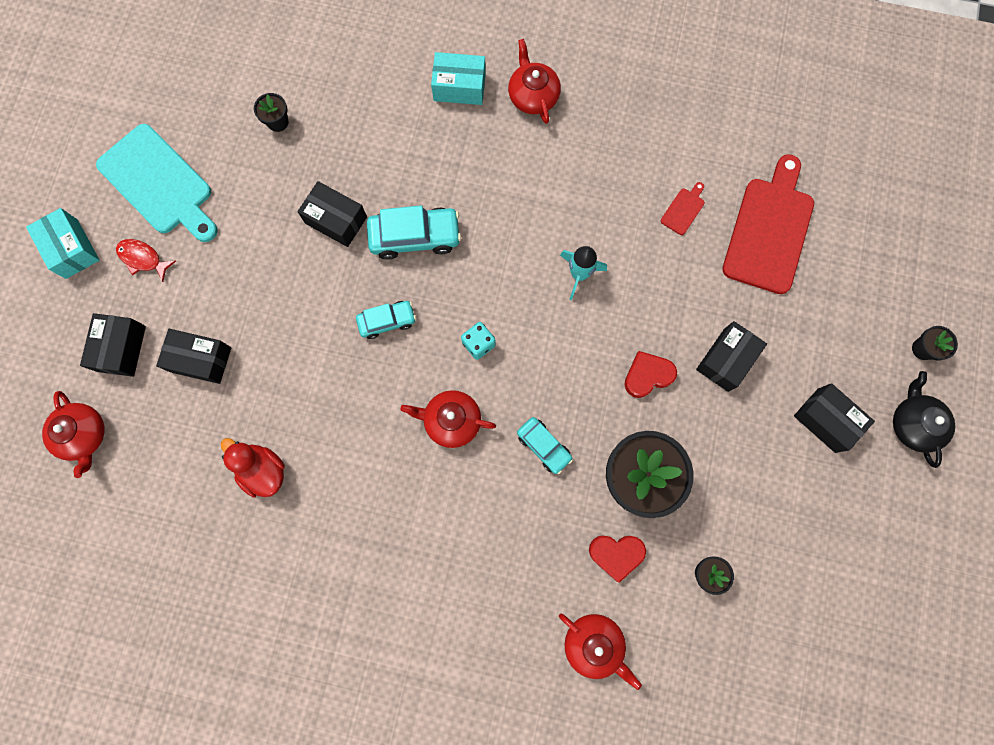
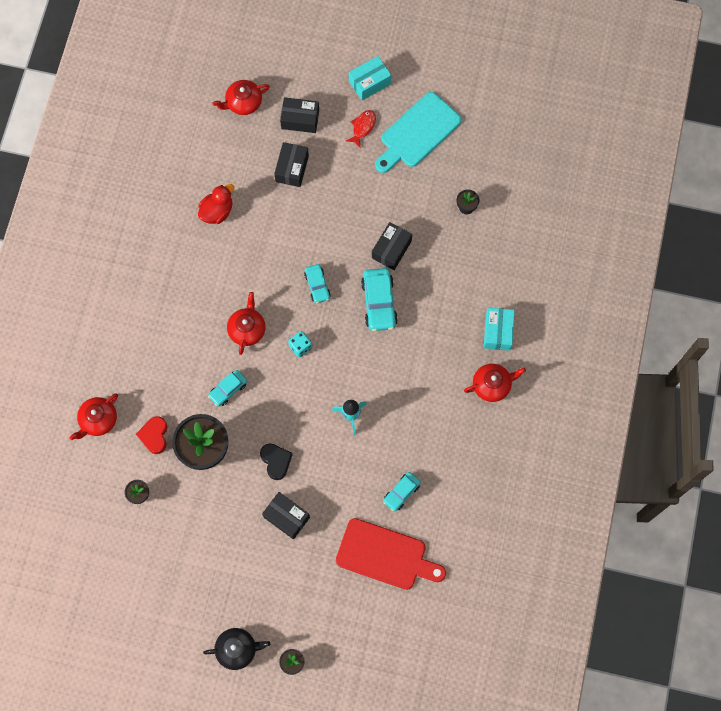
camera: 90 degrees right, 5 degrees down
(647, 375) = (276, 461): red heart -> black heart
(683, 209) = (401, 493): red cutting board -> turquoise car
(826, 420) = (241, 586): black box -> none

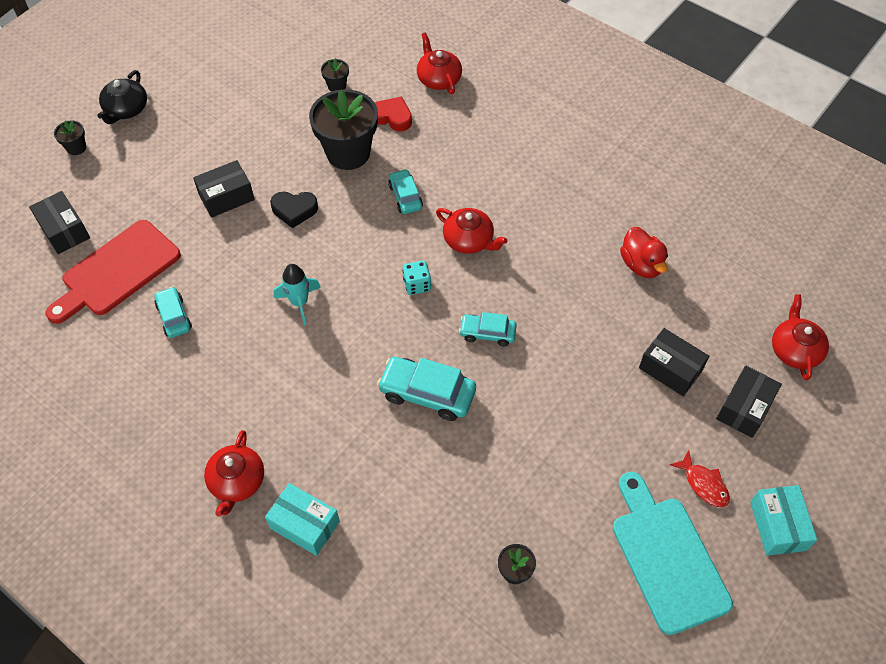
camera: 115 degrees right, 15 degrees down
(391, 249) = (496, 441): black box -> black box (64, 230)

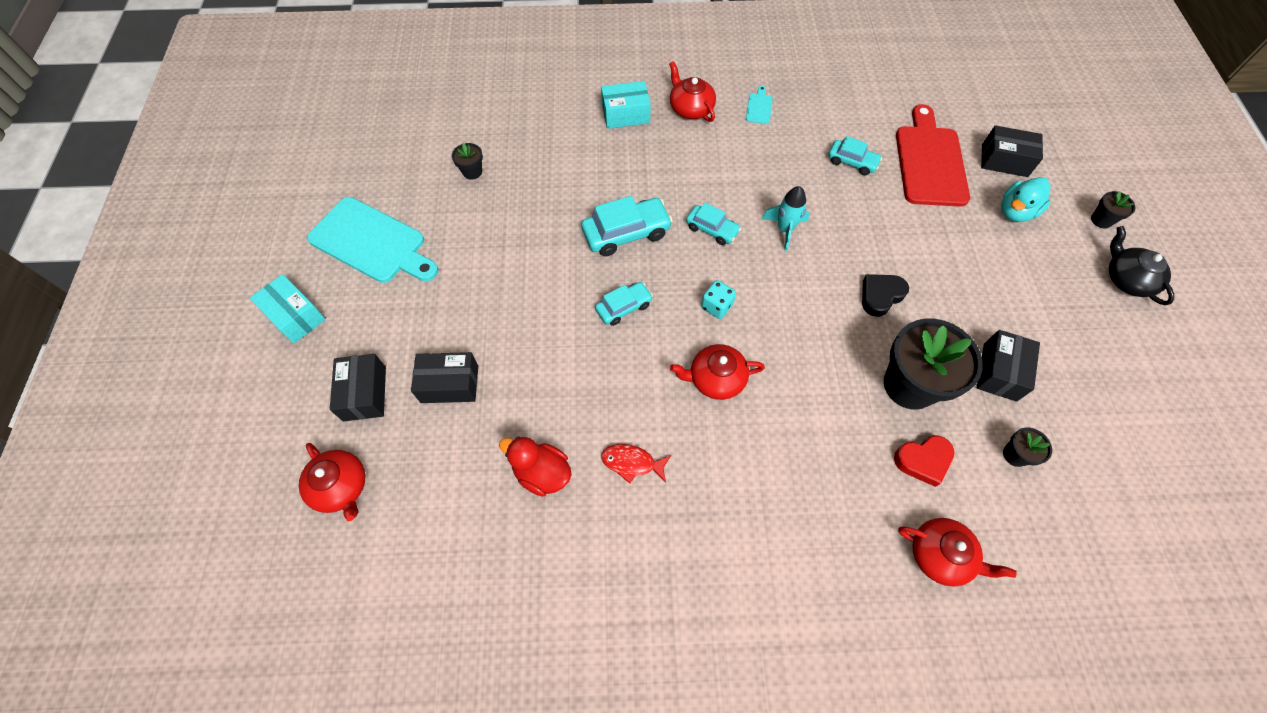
camera: 140 degrees right, 5 degrees up
(120, 193) = (1015, 212): none -> turquoise duck
(176, 431) = (759, 107): none -> turquoise cutting board
(226, 197) = (942, 267): black box -> black box (999, 372)
(405, 196) = (812, 379): turquoise car -> turquoise car (712, 229)
(703, 484) = (370, 308): red fish -> red fish (632, 463)

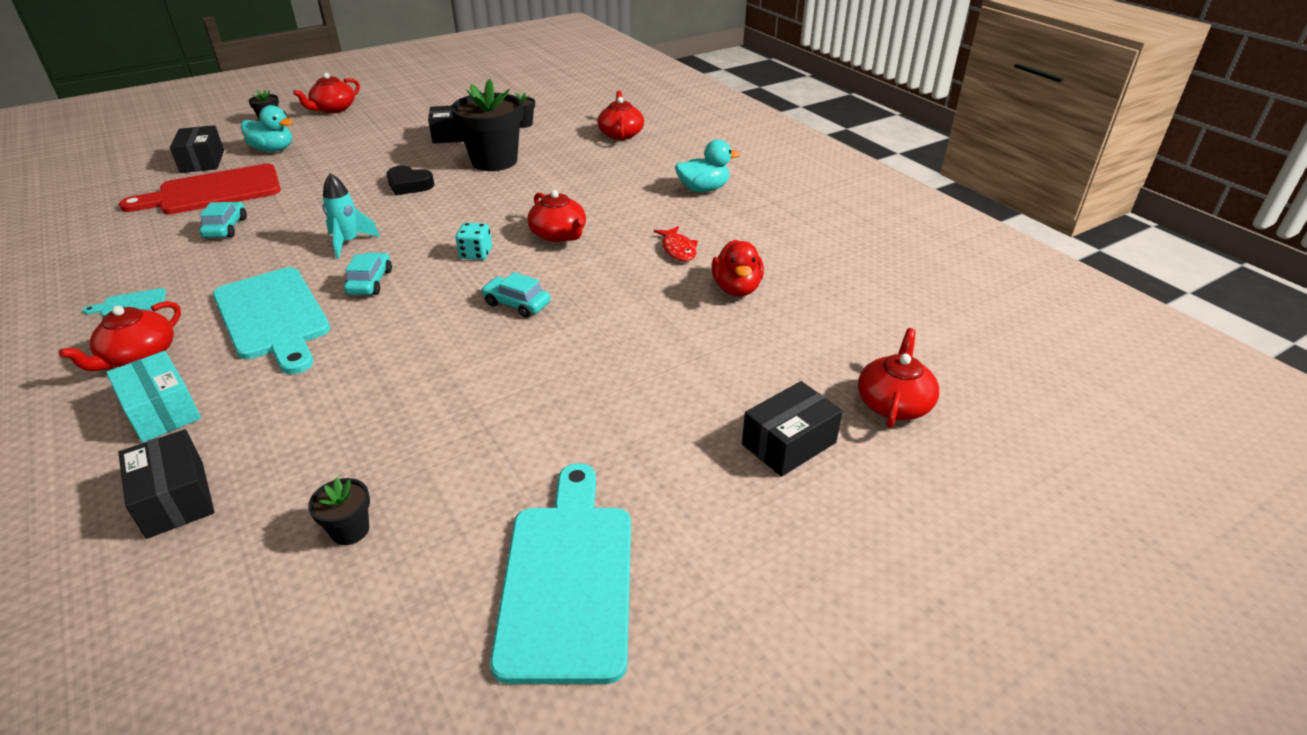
camera: 120 degrees left, 25 degrees down
(295, 316) = (762, 590): turquoise box -> none
(449, 384) = (711, 382): black box -> black box (175, 498)
(626, 233) = (407, 336): turquoise car -> none
(697, 171) = (273, 317): none -> turquoise cutting board
(740, 563) = (703, 189): none -> turquoise duck
(923, 460) = (556, 148): red heart -> none
(1127, 279) = (333, 109): black teapot -> red teapot

